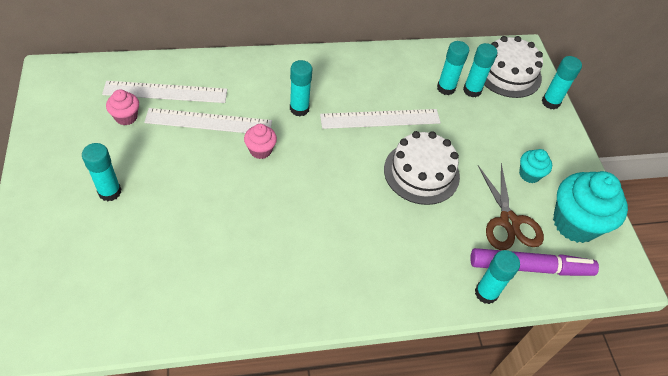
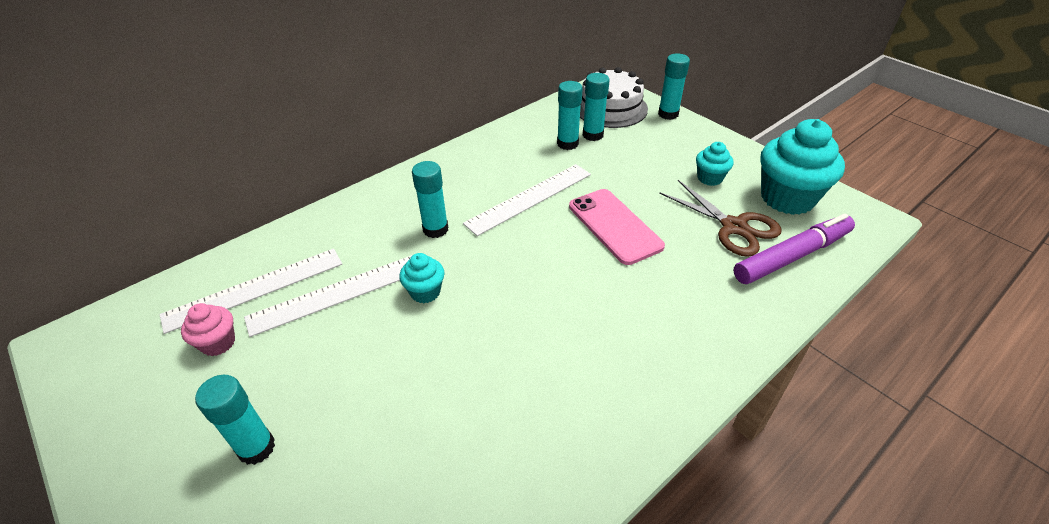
camera: 25 degrees left, 10 degrees down
(260, 150) = (425, 292): pink cupcake -> turquoise cupcake
(421, 172) = (614, 226): white cake -> pink phone
(486, 293) = (781, 303): turquoise glue stick -> none

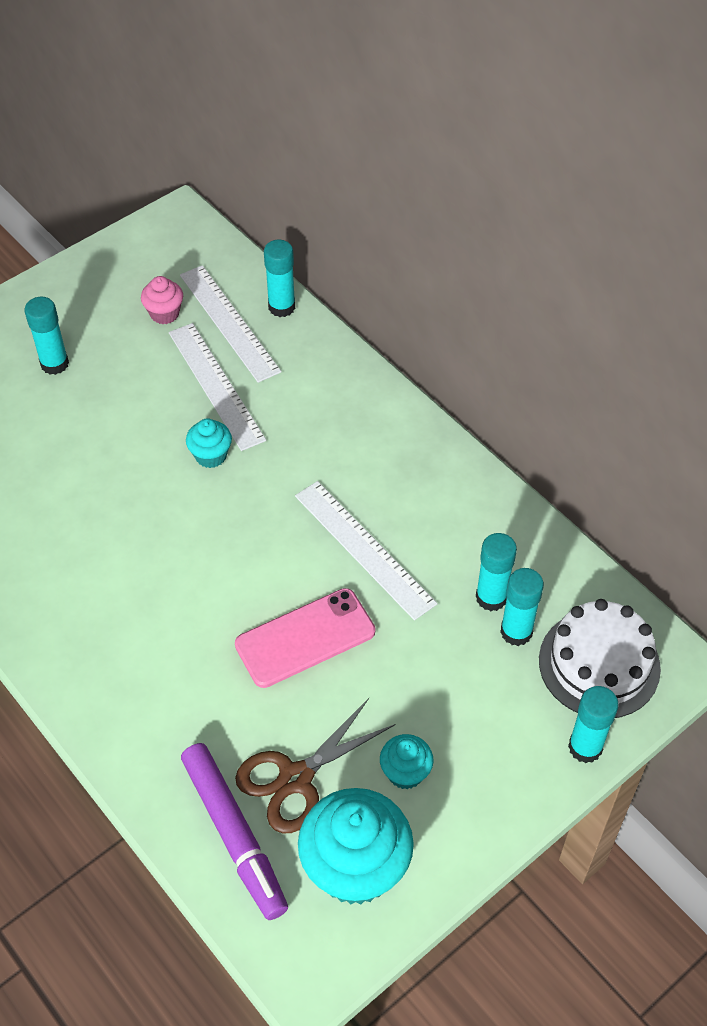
camera: 90 degrees right, 10 degrees up
(435, 229) = (309, 456): turquoise glue stick -> turquoise glue stick (281, 307)

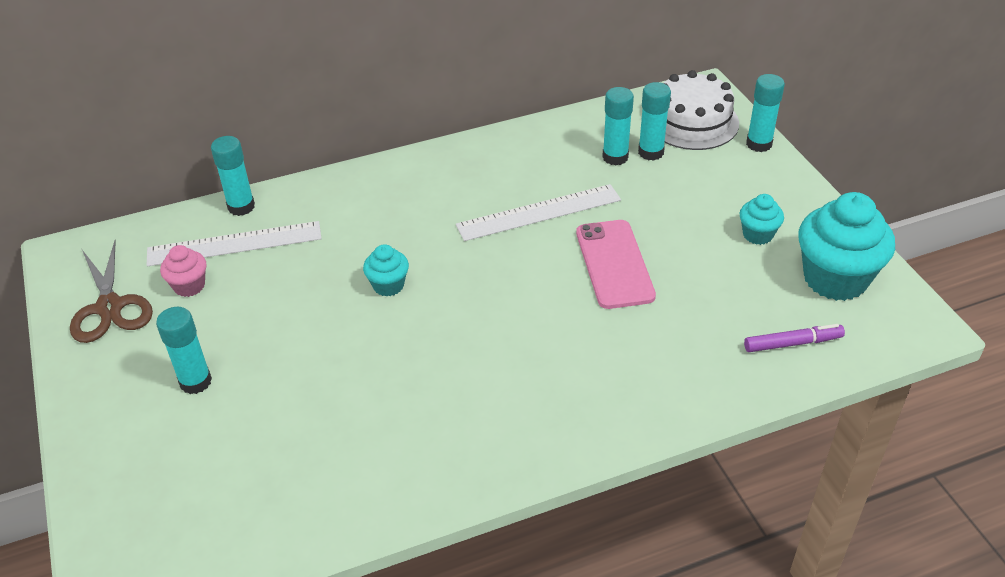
camera: 70 degrees left, 10 degrees down
(216, 385) = (306, 267): white ruler -> none
(234, 835) = (792, 343): purple marker -> purple marker, size x0.59
(295, 778) = (748, 296): brown scissors -> brown scissors (109, 307)

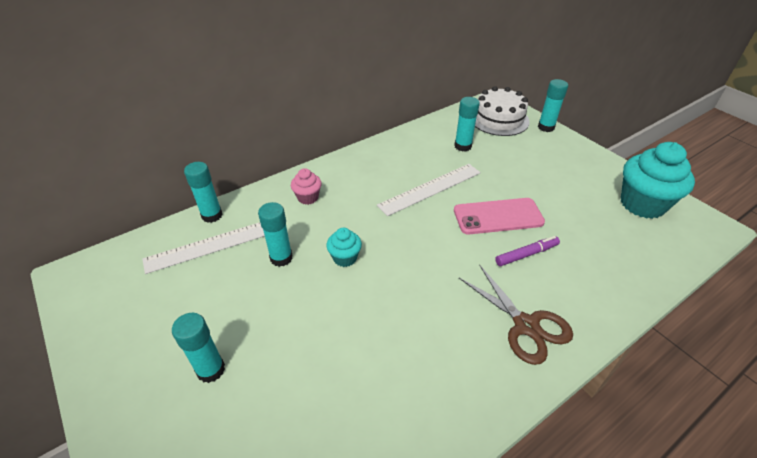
camera: 15 degrees left, 0 degrees up
(109, 307) = (119, 315): brown scissors -> brown scissors (525, 325)
(189, 286) = (185, 284): pink cupcake -> pink cupcake (308, 197)
(614, 264) = (498, 216): pink phone -> pink phone turned 75 degrees counterclockwise
(651, 152) = (483, 140): turquoise glue stick -> turquoise glue stick (281, 258)
(757, 235) = (578, 183): turquoise cupcake -> none
(792, 343) = (644, 253): purple marker -> purple marker (526, 254)

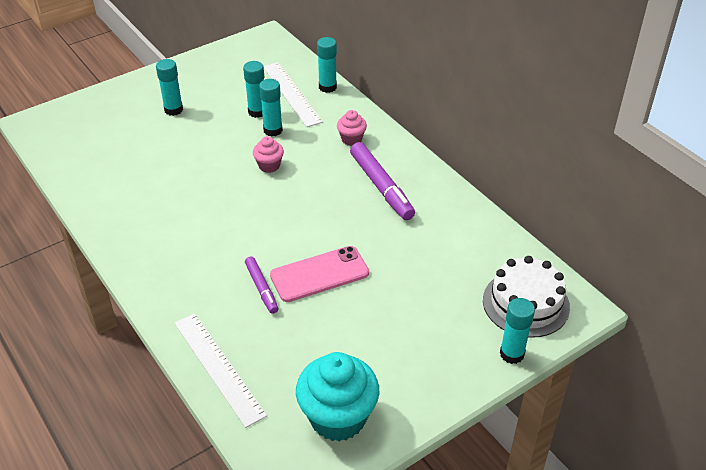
camera: 90 degrees right, 0 degrees up
(345, 258) = (269, 166): turquoise cupcake -> pink cupcake
(380, 180) = (381, 187): none -> purple marker
(430, 188) = (366, 225): white ruler -> white ruler (218, 368)
(463, 146) = (452, 259): turquoise glue stick -> turquoise glue stick (257, 112)
(498, 216) = (319, 274): pink phone -> pink phone turned 75 degrees clockwise
(525, 325) = (178, 273): brown scissors -> none

